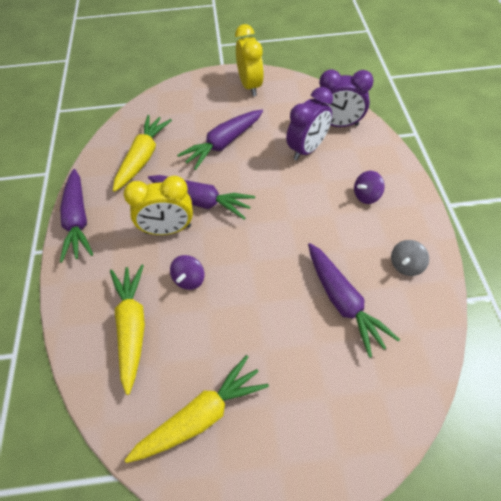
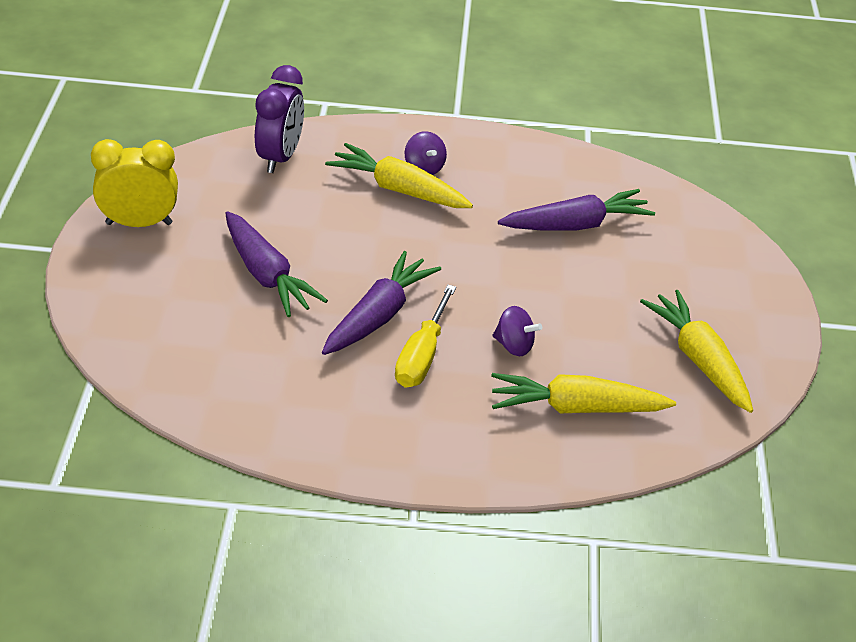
camera: 85 degrees left, 15 degrees down
(78, 220) = (370, 457): purple carrot -> none
(143, 157) = (256, 369): yellow carrot -> yellow carrot (398, 189)
(168, 229) = (421, 357): yellow clock -> yellow screwdriver
(307, 149) = (317, 197): purple clock -> none
(405, 265) = (538, 168): grey spinning top -> none

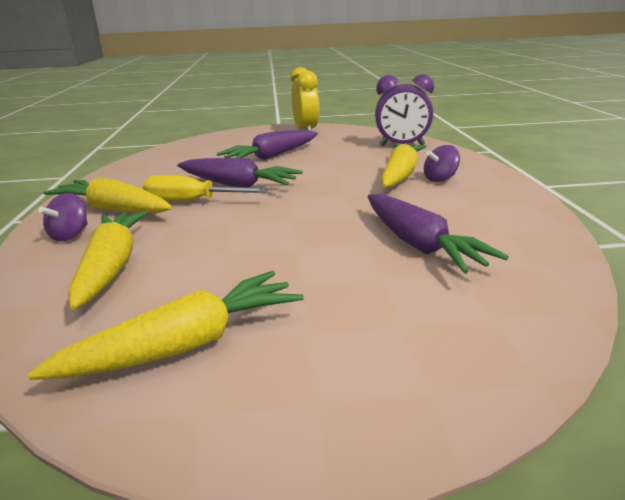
camera: 85 degrees right, 15 degrees down
(425, 422) = (113, 209): none -> yellow carrot
(514, 346) = (206, 231): purple spinning top -> purple spinning top (70, 235)

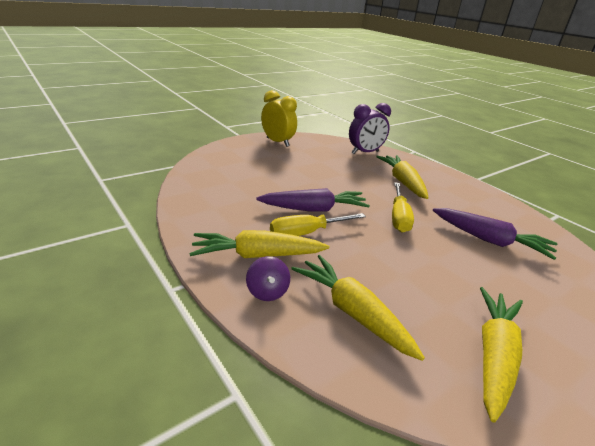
camera: 35 degrees left, 5 degrees up
(271, 156) = (293, 174): purple carrot -> none
(326, 204) = (399, 218): none -> yellow screwdriver
(440, 179) = (428, 182): purple spinning top -> none

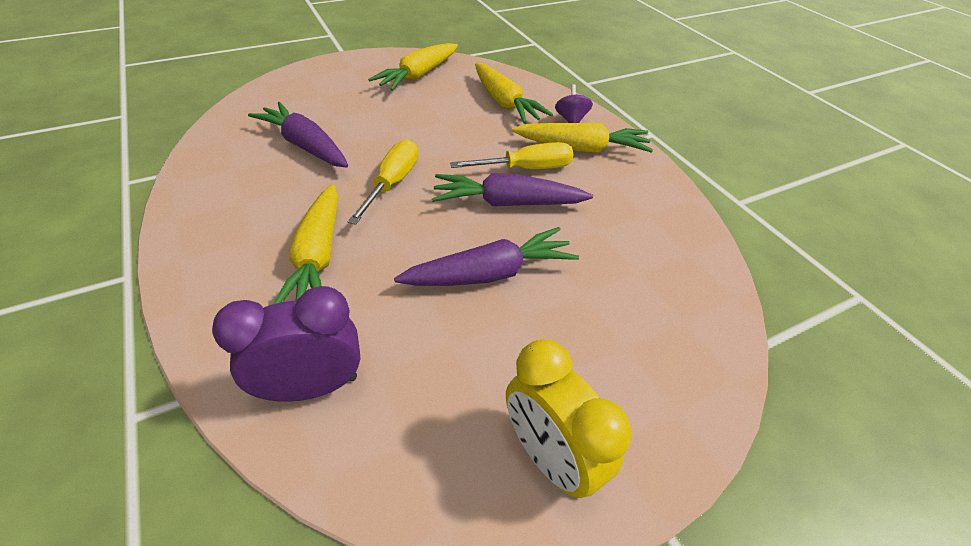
camera: 170 degrees left, 15 degrees up
(313, 179) = (490, 273): none -> purple carrot

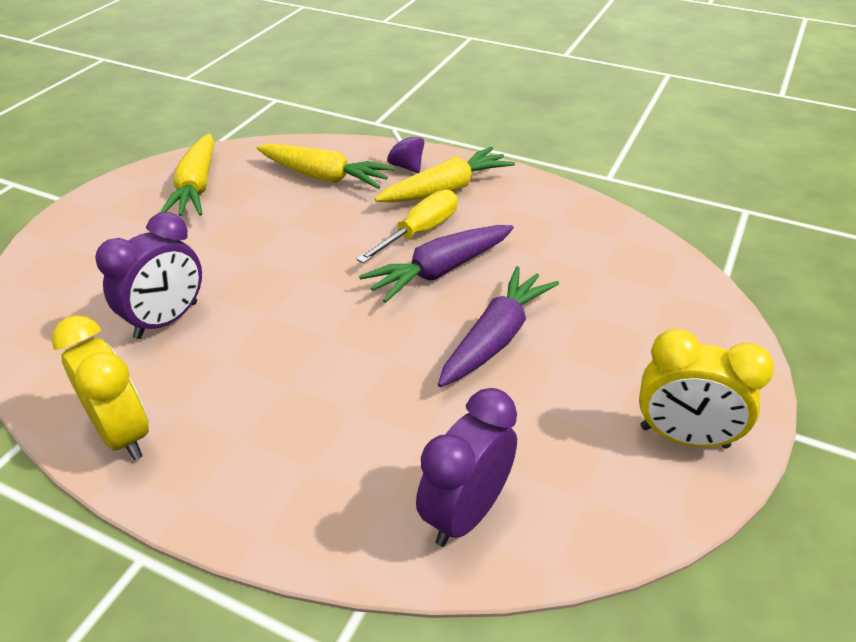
camera: 35 degrees left, 5 degrees down
(203, 198) = (123, 434): none -> yellow clock
(305, 145) = (167, 320): purple carrot -> purple clock
(317, 258) = (330, 415): yellow carrot -> none
(393, 182) = (312, 308): yellow screwdriver -> none

